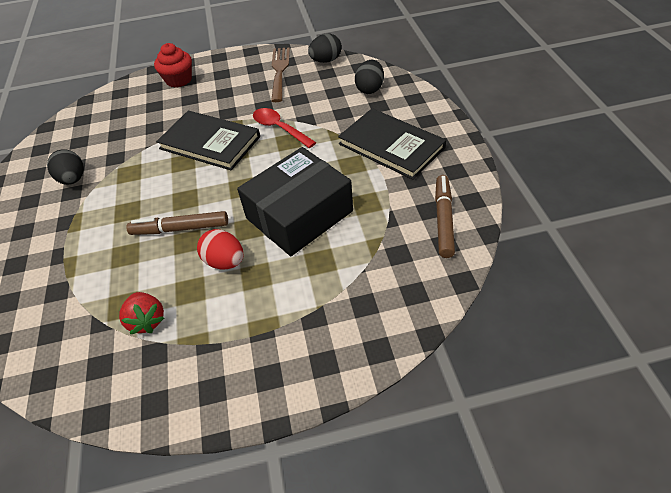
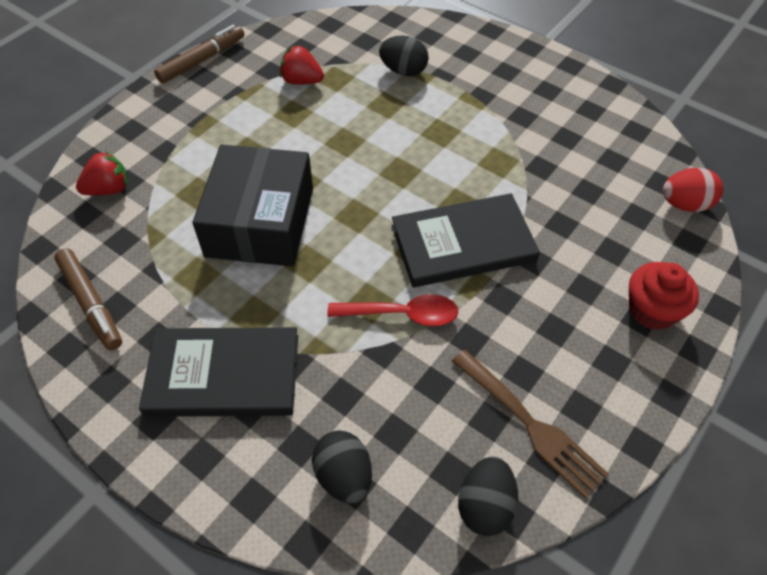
camera: 135 degrees right, 5 degrees up
(73, 179) = (542, 126): black egg -> black egg (403, 71)
(180, 229) = (365, 146): brown marker -> brown marker (202, 60)
(225, 262) = (288, 146): red egg -> red egg (685, 204)
(382, 305) = (108, 189): none -> red strawberry

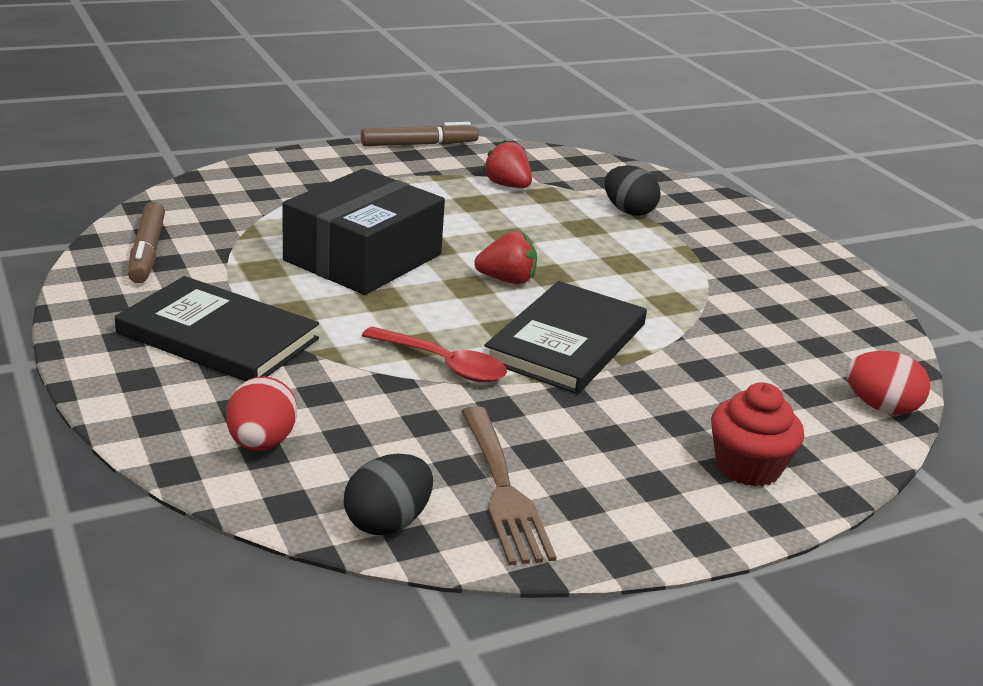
camera: 25 degrees right, 25 degrees down
(108, 189) = (240, 192): red strawberry -> red strawberry (507, 280)
(344, 476) = (261, 443): black egg -> red egg
(463, 243) = (566, 342): black book -> black book turned 75 degrees counterclockwise

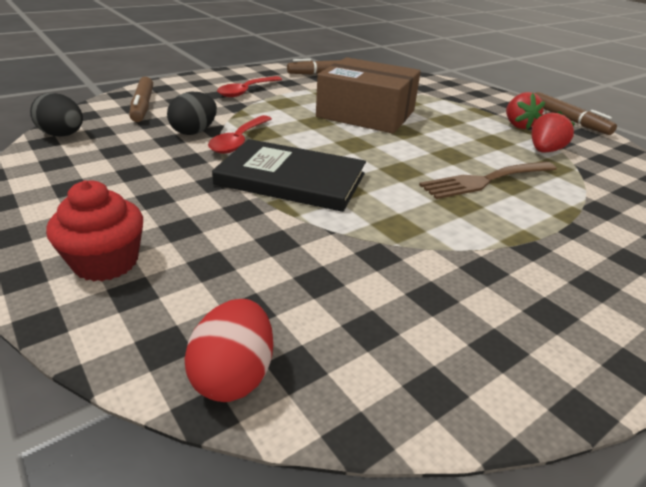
camera: 80 degrees right, 5 degrees up
(218, 336) = (247, 91): black book -> red spoon
(261, 443) = (143, 106): red egg -> brown marker
(363, 257) = (366, 114): black box -> brown box
(503, 489) = (90, 163): brown fork -> brown fork (486, 180)
(507, 280) = (374, 156): red strawberry -> red strawberry (518, 125)
(628, 211) = (574, 204): black egg -> black egg (194, 132)

